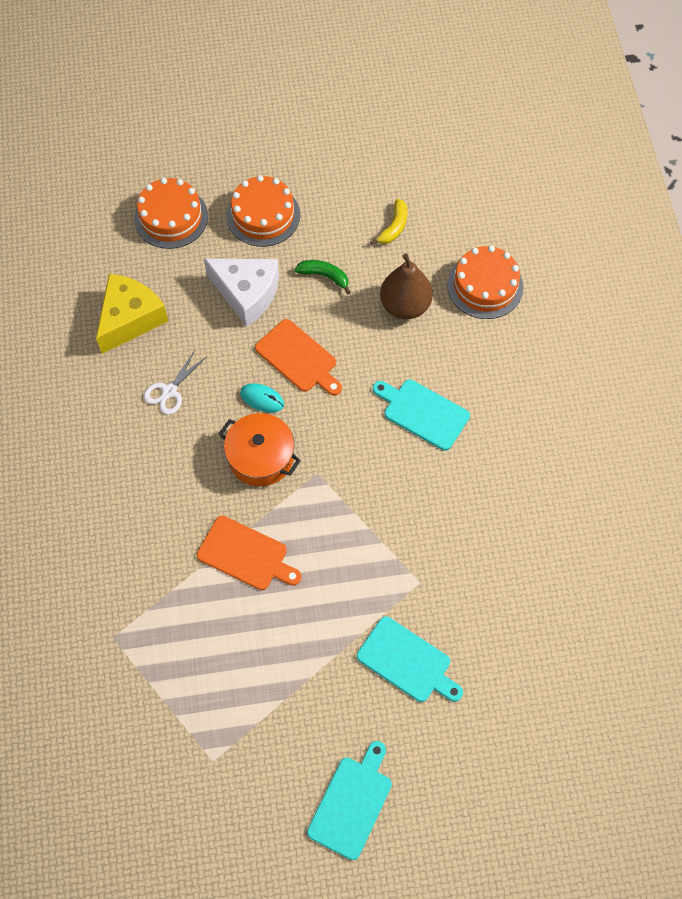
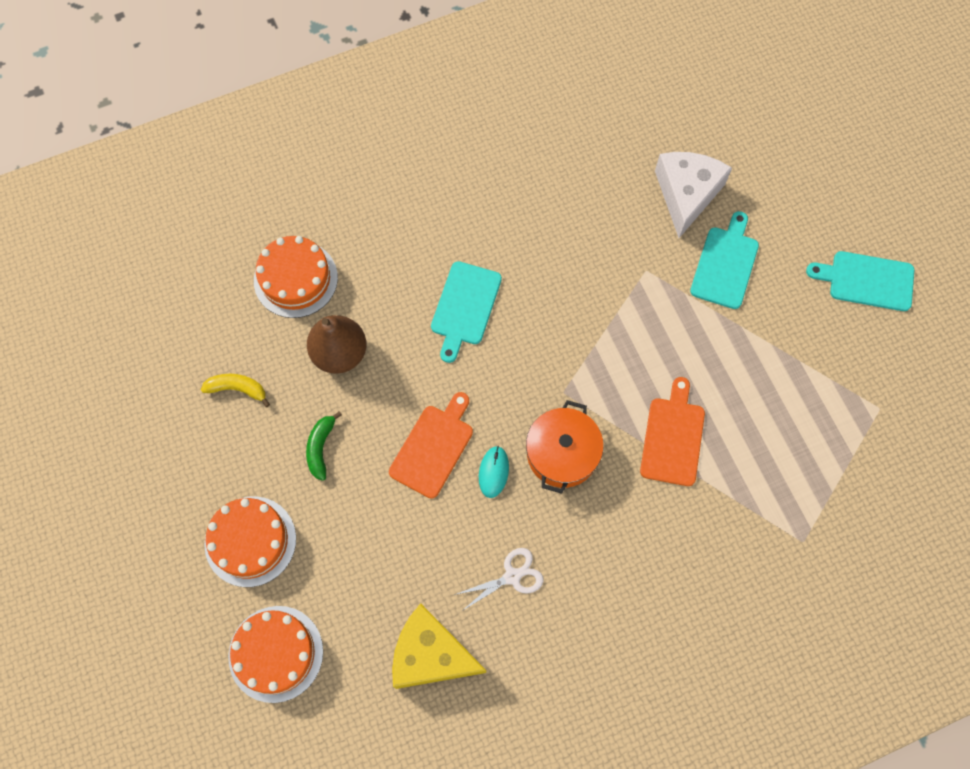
camera: 105 degrees left, 5 degrees up
(169, 391) = (512, 576): white scissors -> white scissors turned 45 degrees counterclockwise
(247, 293) = (364, 528): white cheese -> white cheese (686, 194)

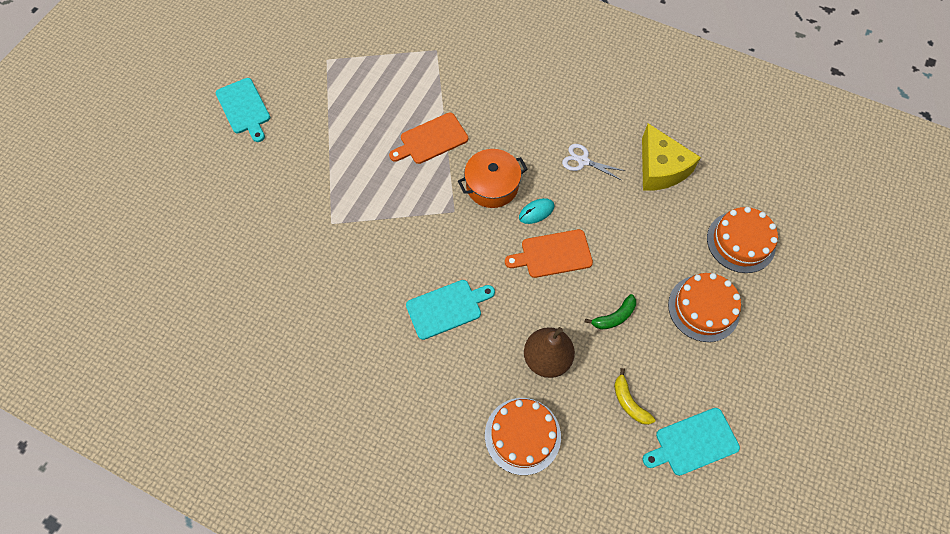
camera: 130 degrees left, 5 degrees down
(686, 194) = (253, 237): white cheese -> none
(725, 264) = (291, 184): turquoise cutting board -> turquoise cutting board (693, 442)

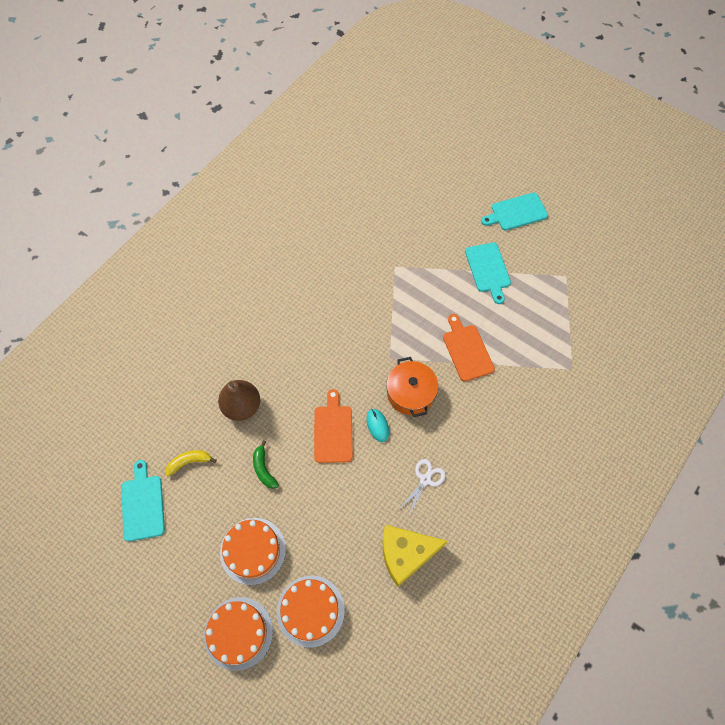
camera: 100 degrees right, 0 degrees up
(447, 308) = (302, 340): turquoise cutting board -> turquoise cutting board (488, 270)
(522, 435) = (187, 376): orange cake -> orange cake (238, 633)

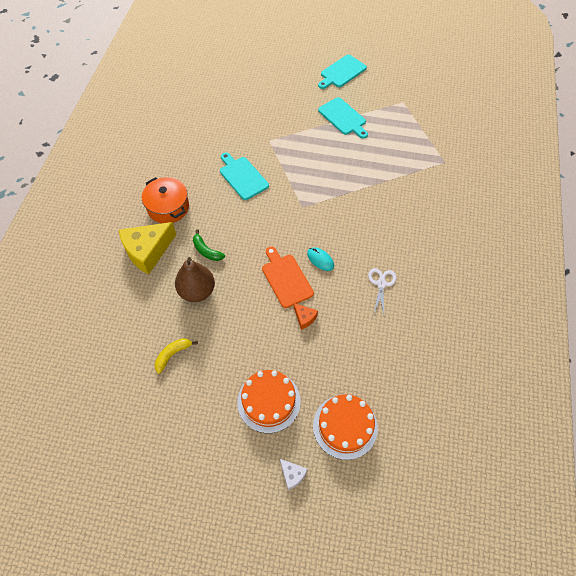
camera: 25 degrees left, 5 degrees down
(142, 504) = (147, 408): turquoise cutting board -> turquoise cutting board (242, 177)
(238, 633) = (292, 475): orange cake -> white cheese
(264, 469) = (243, 332): green banana -> green banana (206, 251)
(330, 481) = (304, 318): none -> orange cheese
(406, 554) = (398, 346): yellow cheese -> yellow cheese (147, 251)
(410, 393) = (333, 225): orange pot -> orange pot (168, 207)
(467, 350) = (359, 178): orange cutting board -> none

